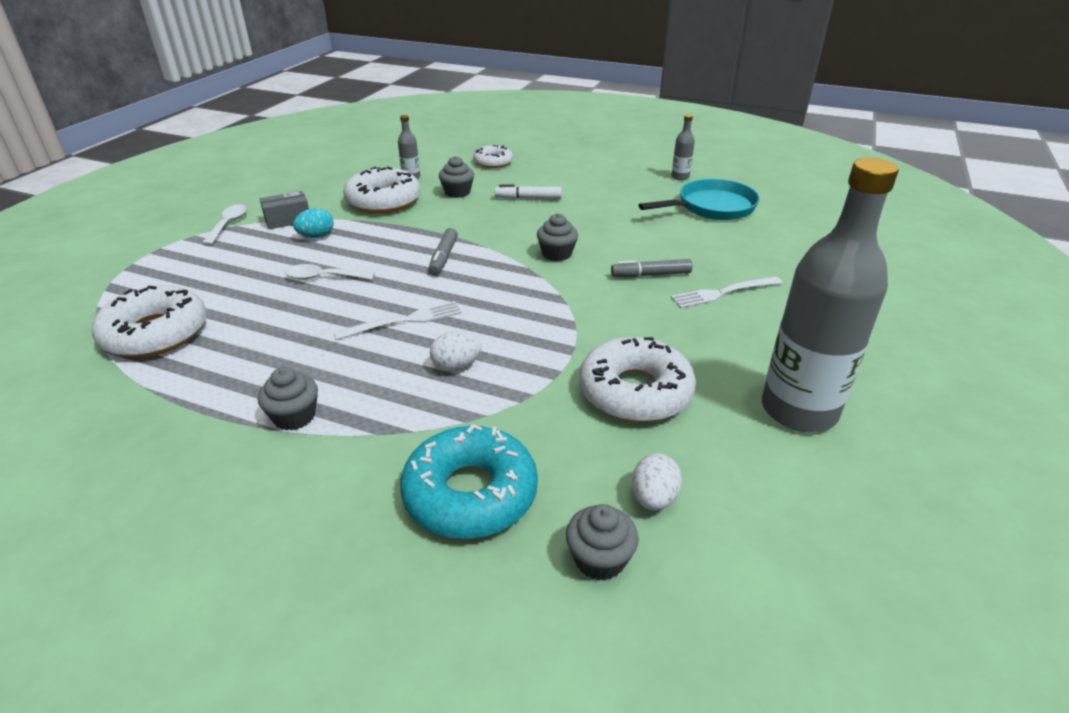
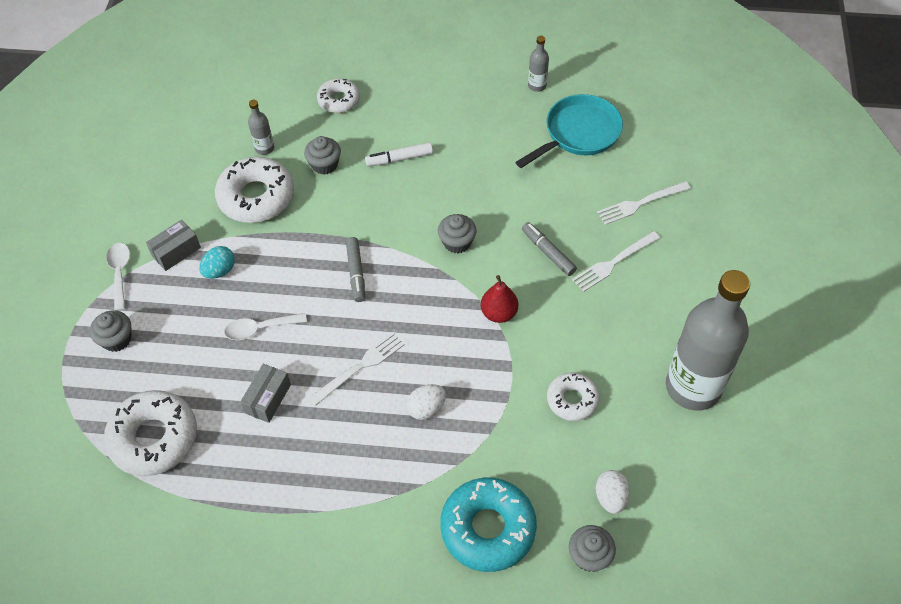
camera: 15 degrees left, 20 degrees up
(292, 326) = (268, 399): none -> grey box
(294, 416) = (326, 495): grey cupcake -> grey cupcake (116, 339)
(577, 308) = (499, 313): none -> red pear
(635, 392) = (572, 400): white donut -> white donut, size x0.59
(651, 275) = (548, 252): grey marker -> grey marker turned 75 degrees clockwise
(765, 258) = (640, 203): none -> white fork

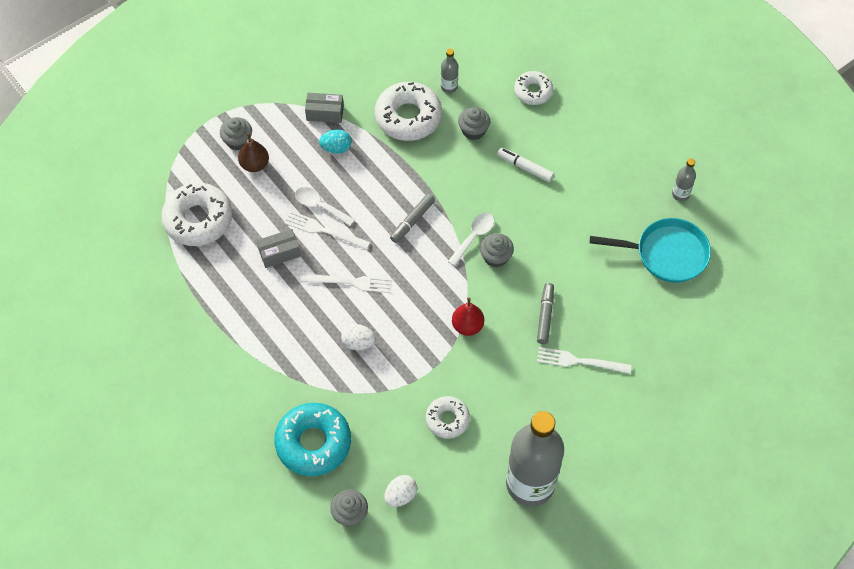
camera: 45 degrees right, 5 degrees up
(120, 273) = (280, 99): white spoon -> white spoon (474, 236)
(157, 345) = (255, 164): none -> brown pear
(640, 203) = (647, 339): white fork -> white fork (324, 230)

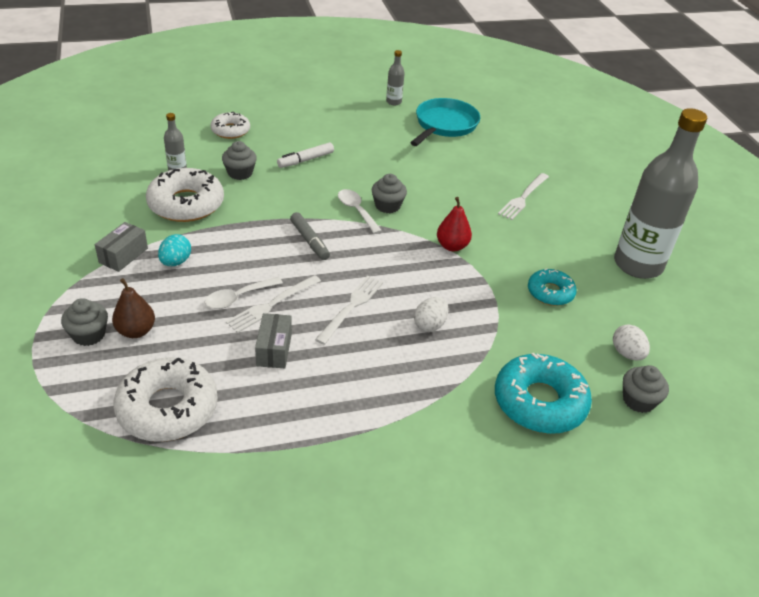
camera: 70 degrees left, 20 degrees down
(447, 419) = (550, 292): white donut -> turquoise donut
(545, 316) = (467, 200): grey marker -> none

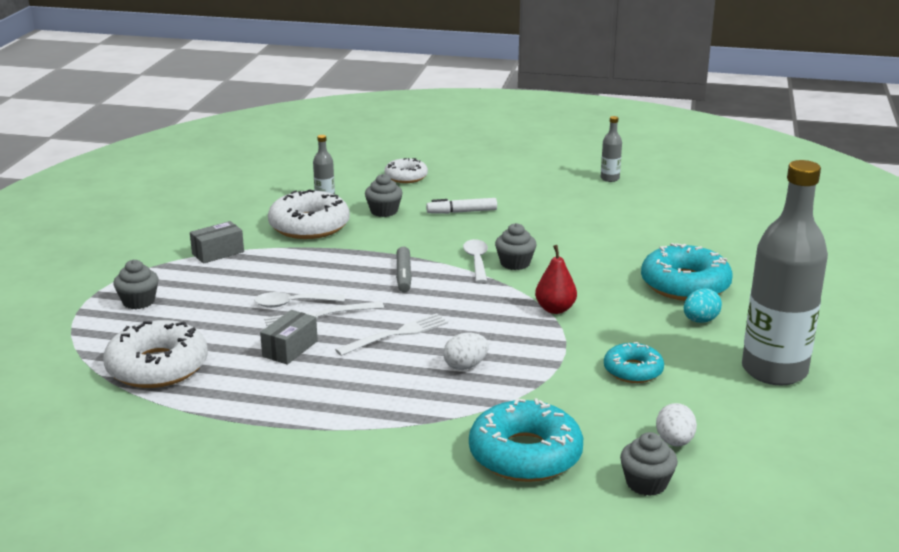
camera: 30 degrees right, 15 degrees down
(136, 331) = (180, 308): brown pear -> none
(175, 262) = (260, 266): turquoise egg -> turquoise egg (700, 320)
(444, 125) = (651, 207): turquoise pan -> none
(523, 198) = (685, 285): white fork -> turquoise donut

